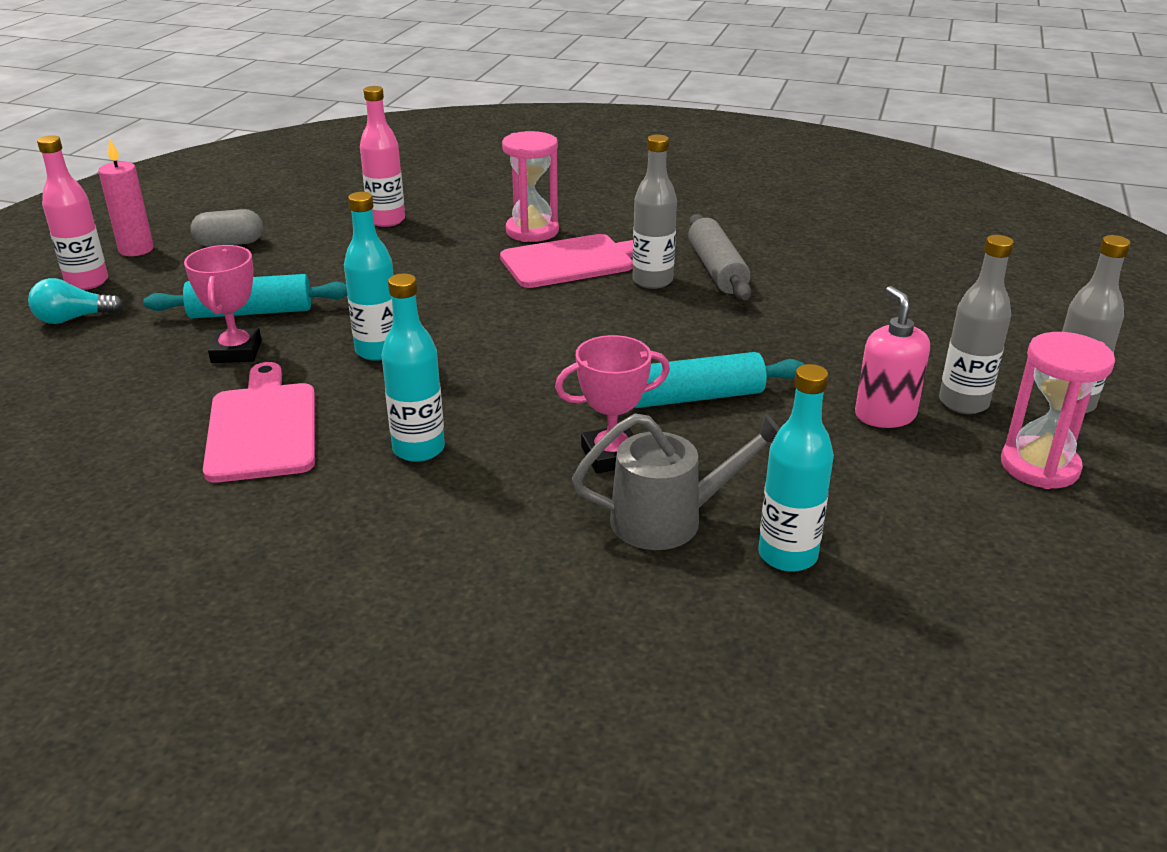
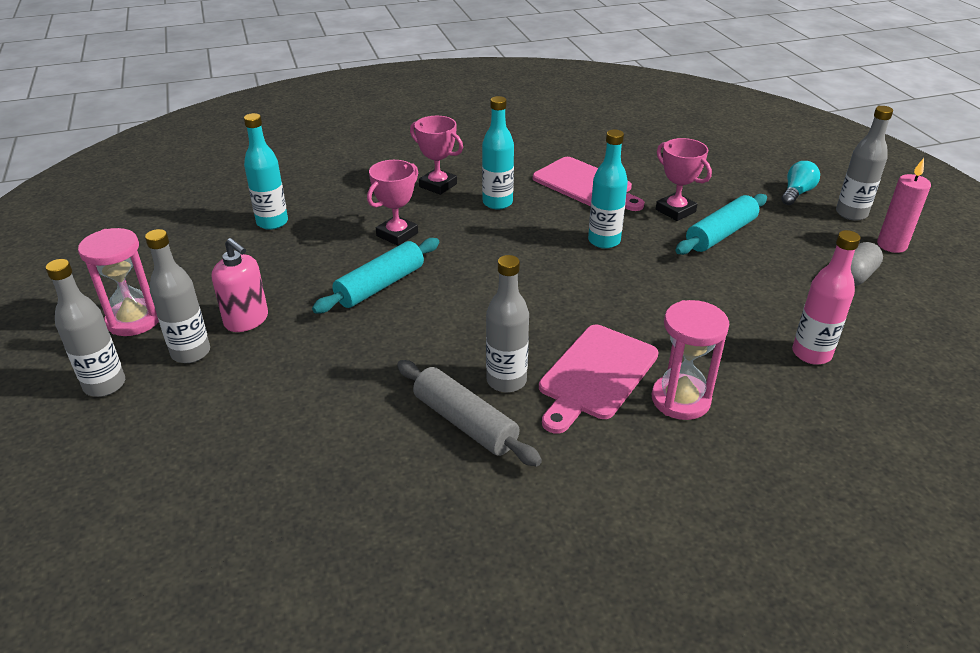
camera: 145 degrees right, 5 degrees up
(87, 282) = (851, 214): pink bottle -> grey bottle
(460, 518) = (438, 185): none -> pink trophy
(670, 519) = (340, 217): grey watering can -> none

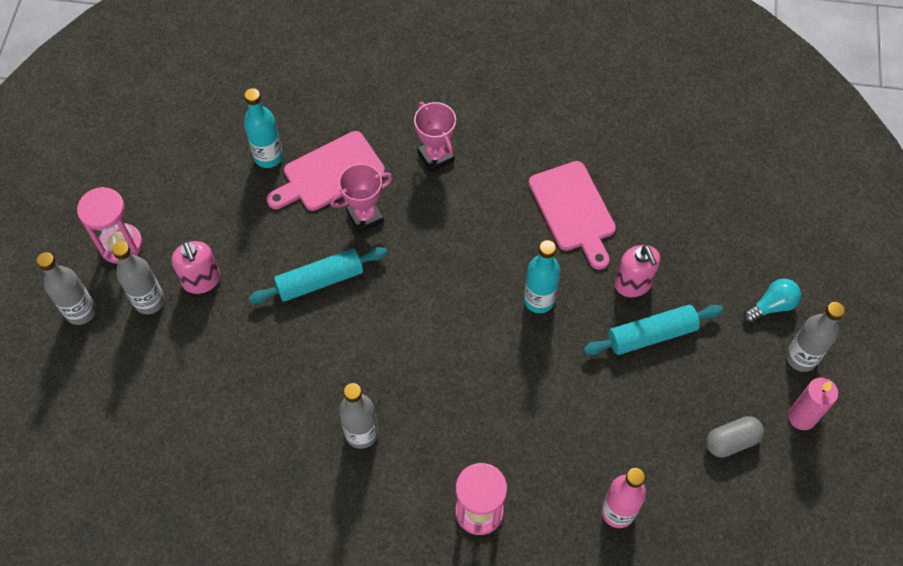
camera: 25 degrees right, 25 degrees up
(465, 422) = (310, 461): grey rolling pin -> none
(497, 203) = (475, 206): turquoise bottle -> none
(596, 375) = (431, 457): pink cutting board -> pink cutting board (329, 174)
(675, 211) = (633, 284): pink trophy -> pink soap dispenser

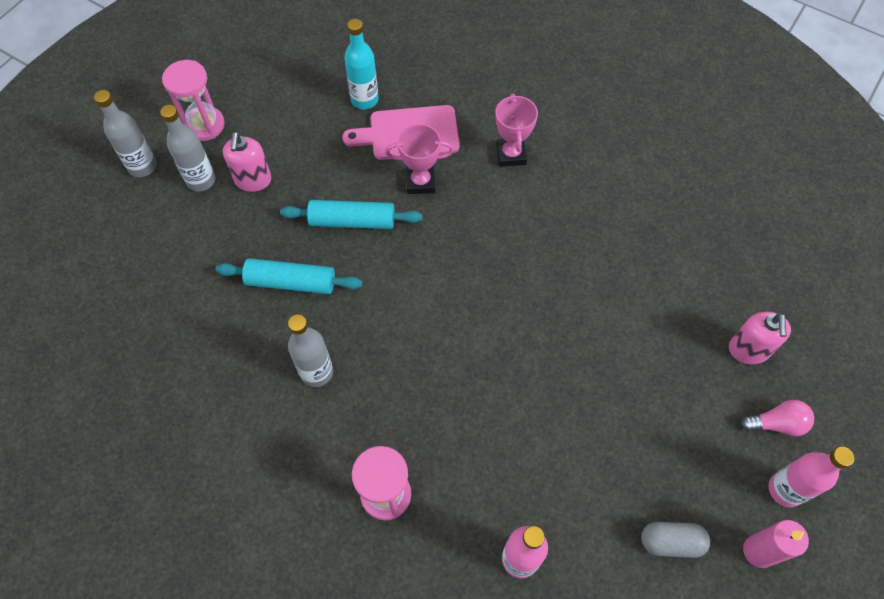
camera: 25 degrees right, 0 degrees up
(539, 300) = (542, 320): turquoise bottle -> none
(573, 210) = (617, 251): pink cutting board -> none
(633, 284) = (642, 343): pink soap dispenser -> pink soap dispenser (748, 350)
(651, 335) = (637, 400): turquoise rolling pin -> turquoise rolling pin (291, 282)
(771, 306) = (776, 424): turquoise light bulb -> pink light bulb
(801, 358) = (785, 490): grey bottle -> pink bottle

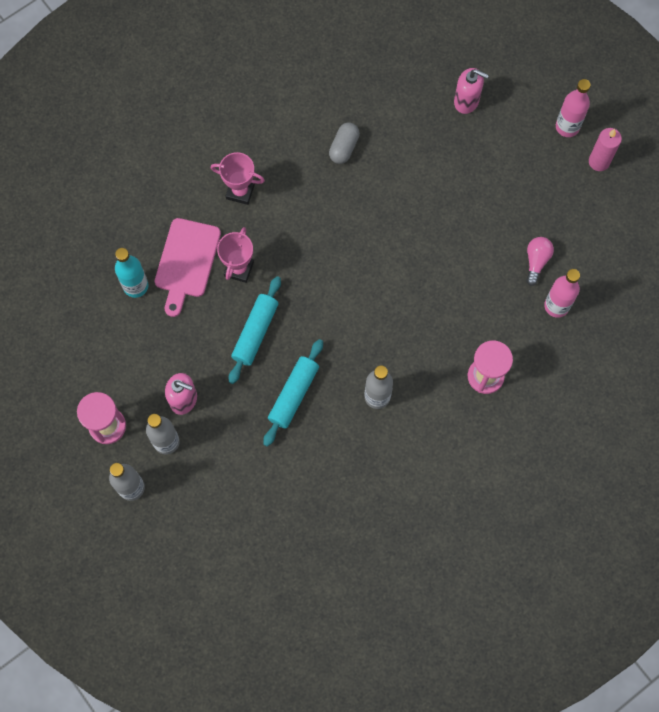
camera: 70 degrees left, 10 degrees up
(671, 542) = (576, 210): grey capsule -> grey capsule (344, 148)
(776, 424) = (523, 110): pink light bulb -> pink light bulb (536, 261)

